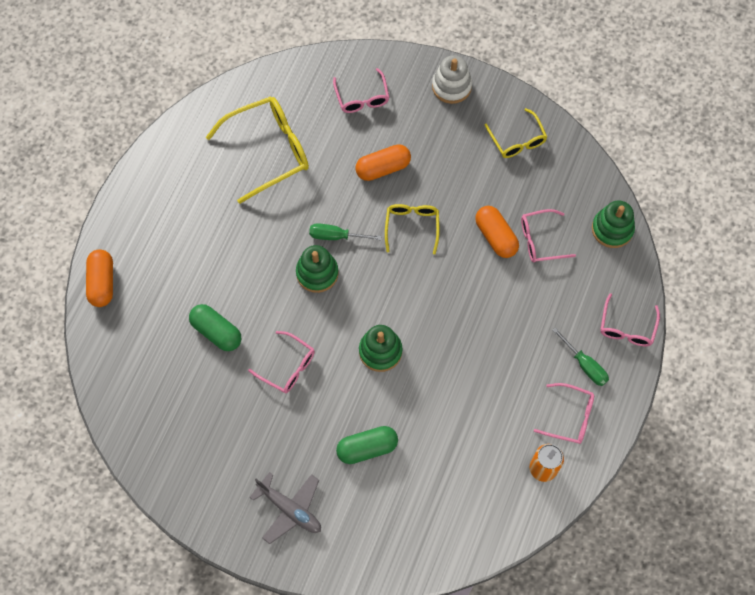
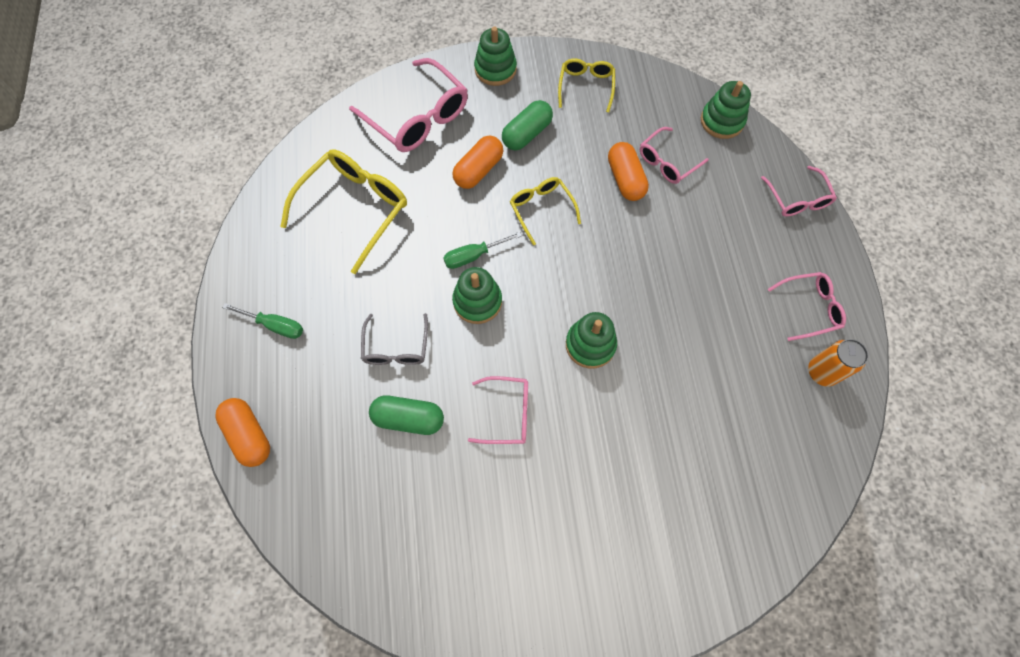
camera: 30 degrees left, 0 degrees up
(237, 275) = (396, 347): none -> grey glasses
(290, 509) = (607, 568): grey plane -> none
(362, 97) = (417, 117): pink glasses -> pink glasses, size x1.75
(367, 448) = (642, 452): green capsule -> green capsule (527, 134)
(451, 86) = (495, 69): white stacking toy -> green stacking toy
(495, 237) = (625, 179): orange capsule -> orange capsule turned 45 degrees clockwise
(517, 140) = (586, 87): yellow glasses -> yellow glasses turned 120 degrees counterclockwise
(585, 365) = (787, 252): green screwdriver -> green screwdriver (275, 325)

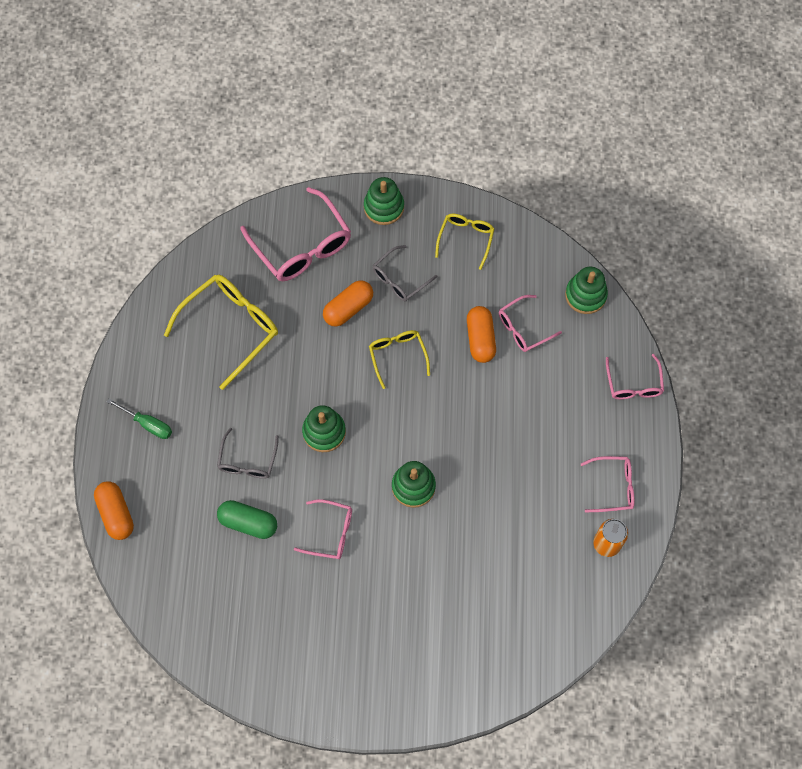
camera: 10 degrees right, 0 degrees up
(473, 256) = (328, 390): green screwdriver -> none
(527, 134) = (400, 279): green capsule -> grey glasses

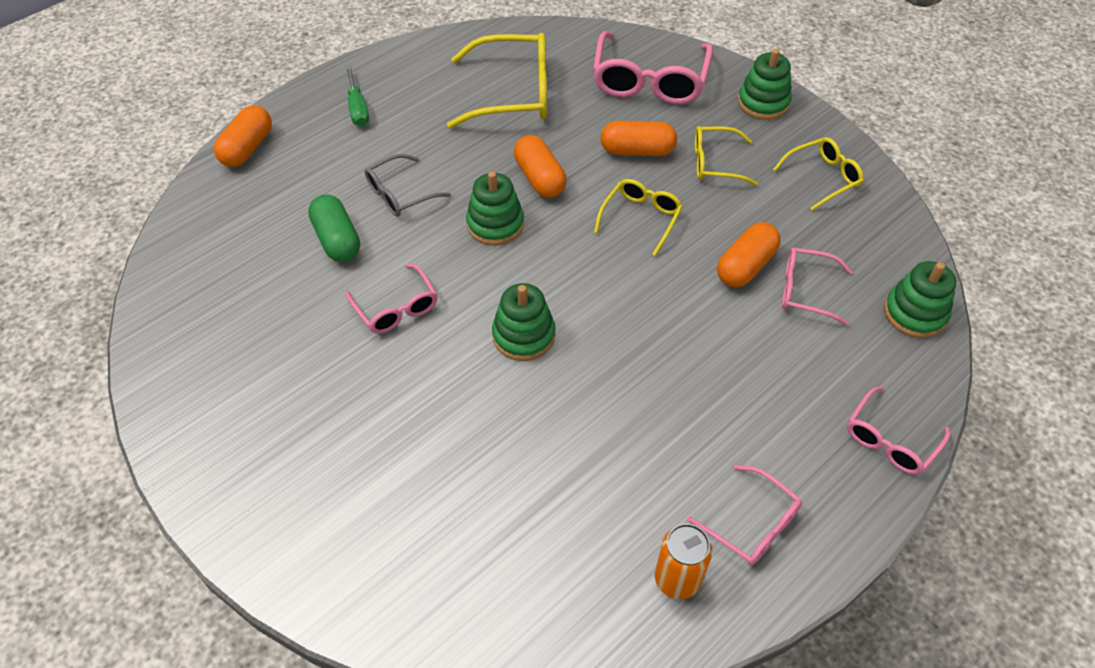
camera: 45 degrees right, 15 degrees down
(314, 378) = (539, 178): none -> orange capsule
(400, 279) = (715, 163): grey glasses -> yellow glasses

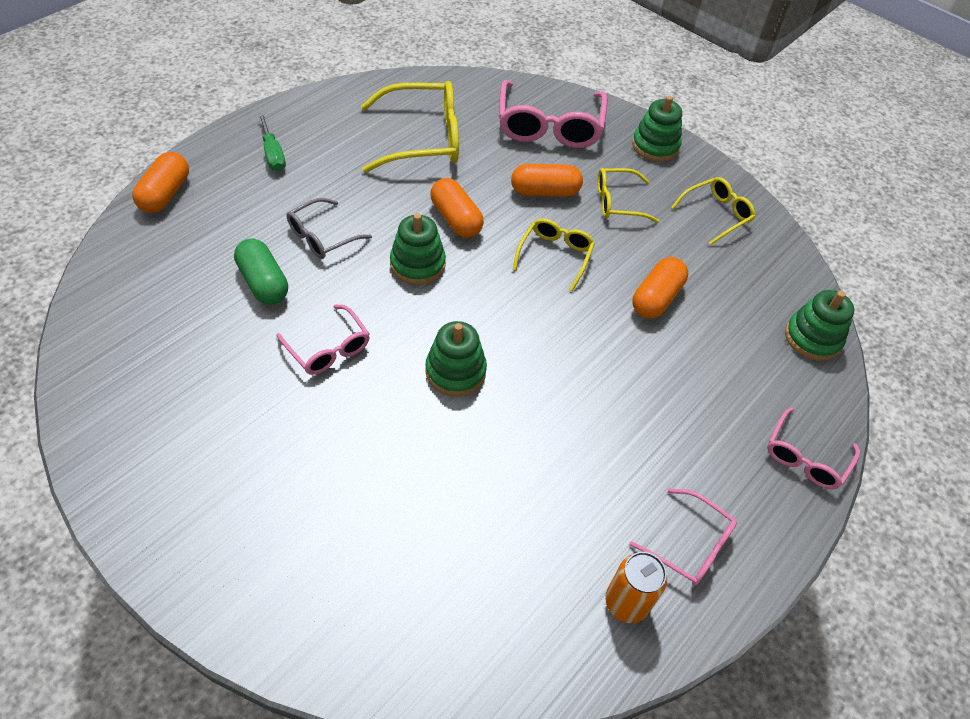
camera: 10 degrees left, 0 degrees up
(806, 291) = (713, 320): pink glasses -> none

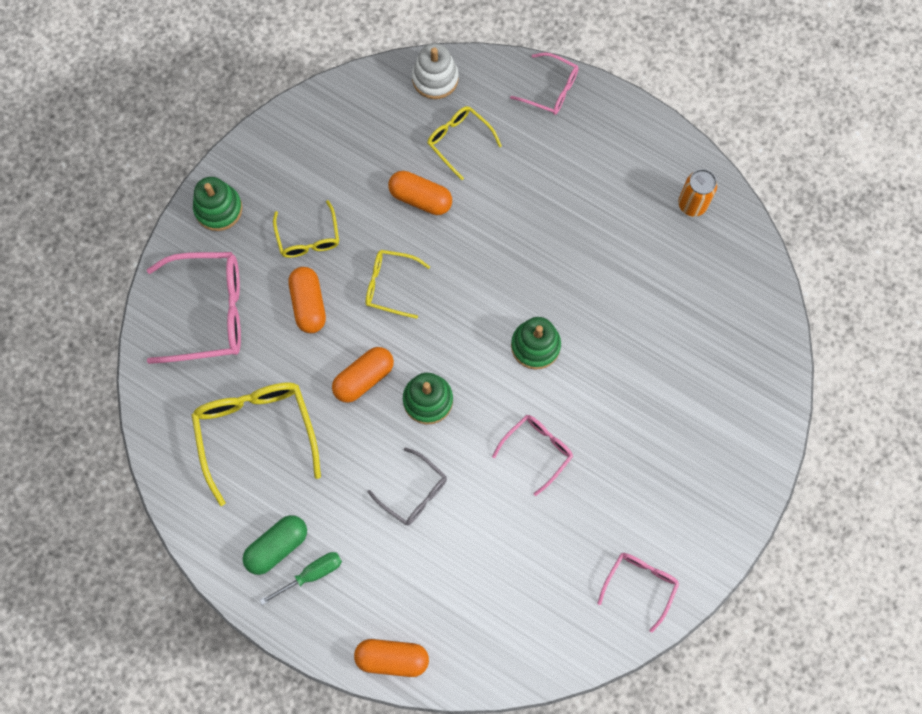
camera: 95 degrees left, 20 degrees up
(263, 283) = (480, 526): green capsule -> green capsule (277, 547)
(690, 545) = (640, 166): pink glasses -> pink glasses (640, 585)
(716, 214) = (305, 152): yellow glasses -> yellow glasses (459, 141)
(812, 338) = (435, 78): green stacking toy -> white stacking toy

